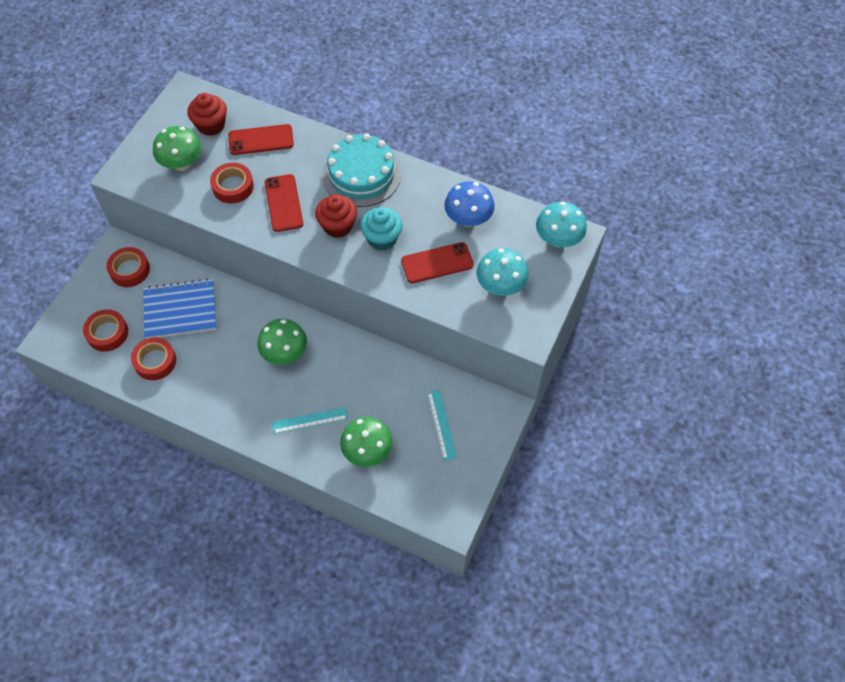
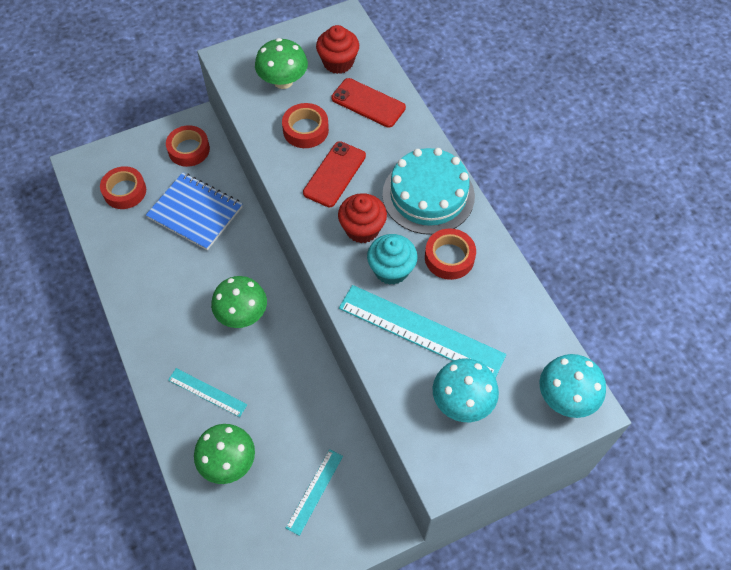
camera: 40 degrees right, 0 degrees up
(155, 361) = (137, 242): red tape -> red tape (449, 257)
(437, 263) = (421, 331): red phone -> turquoise ruler
(468, 219) = (491, 309): blue mushroom -> none

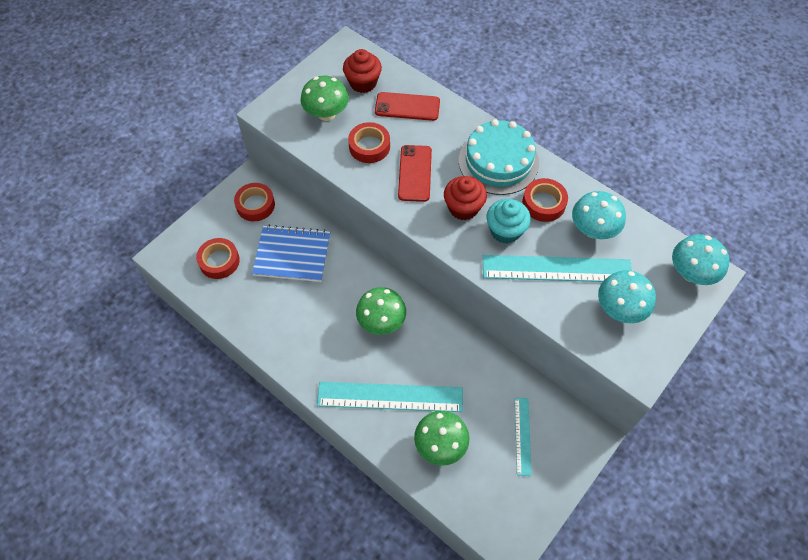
camera: 25 degrees left, 0 degrees up
(207, 392) = (390, 397): turquoise ruler -> turquoise ruler, size x1.87
(485, 306) = (593, 230): none -> turquoise mushroom

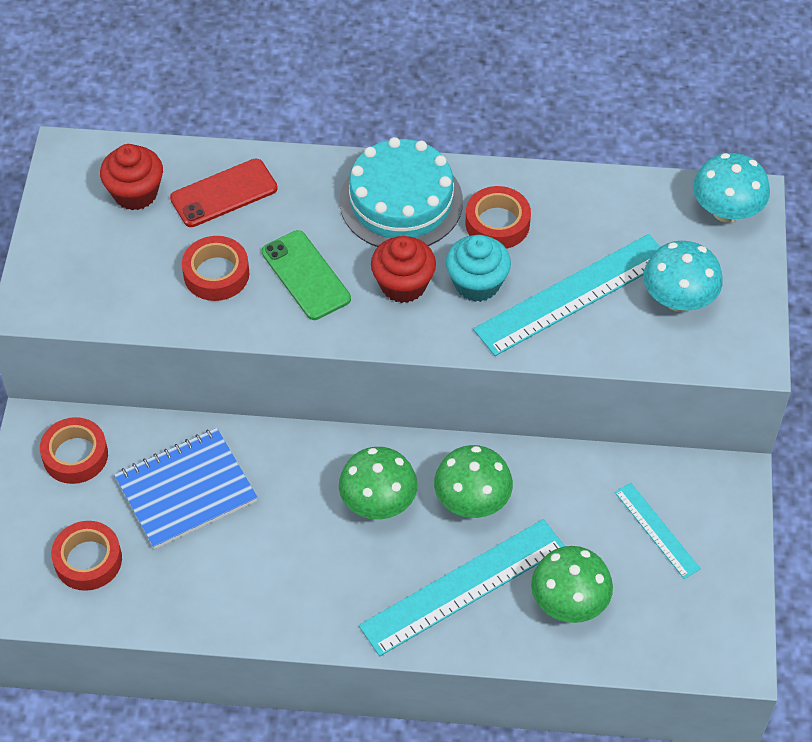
camera: 35 degrees left, 5 degrees down
(326, 114) = (119, 262): green mushroom -> green mushroom (472, 501)
(415, 173) = (306, 275): red phone -> green phone
(593, 230) = (579, 223): turquoise mushroom -> none

